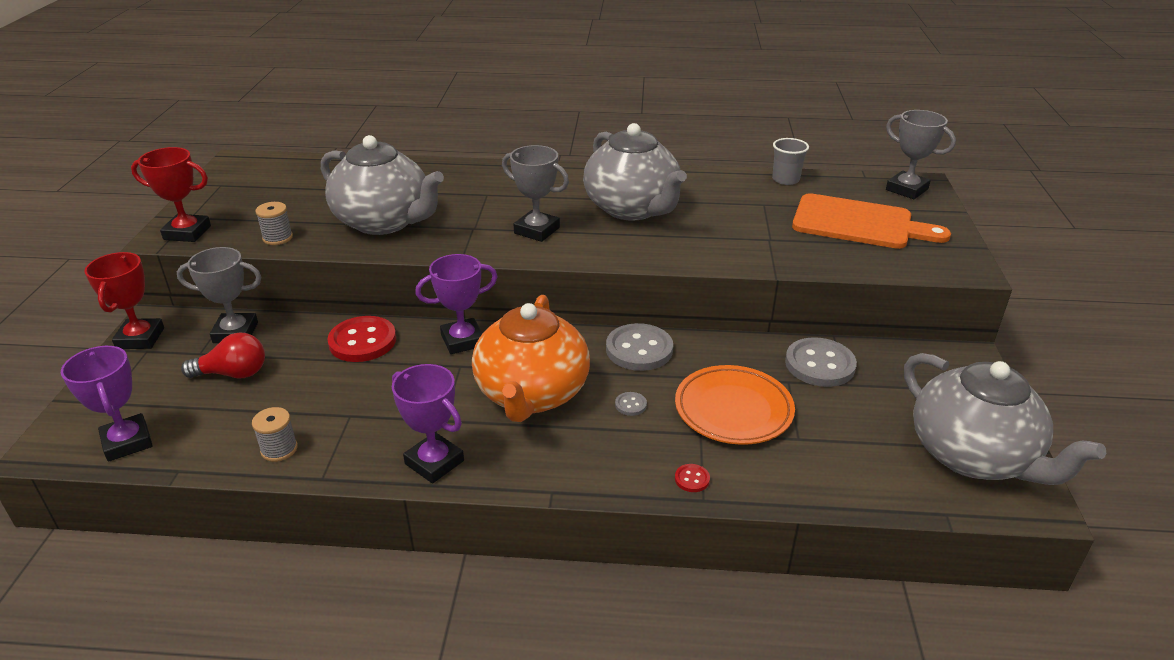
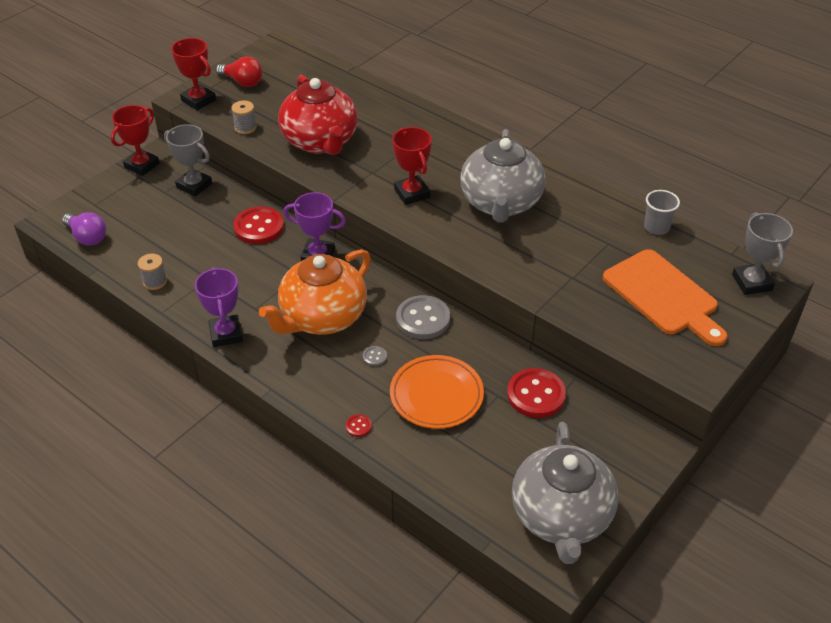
camera: 35 degrees right, 10 degrees up
(127, 442) = (87, 237): purple trophy -> purple light bulb
(233, 374) = (170, 216): red light bulb -> red light bulb (242, 82)
(384, 222) = (320, 142): grey teapot -> red teapot
(537, 230) = (412, 193): grey trophy -> red trophy
(819, 364) = (536, 395): grey button -> red button

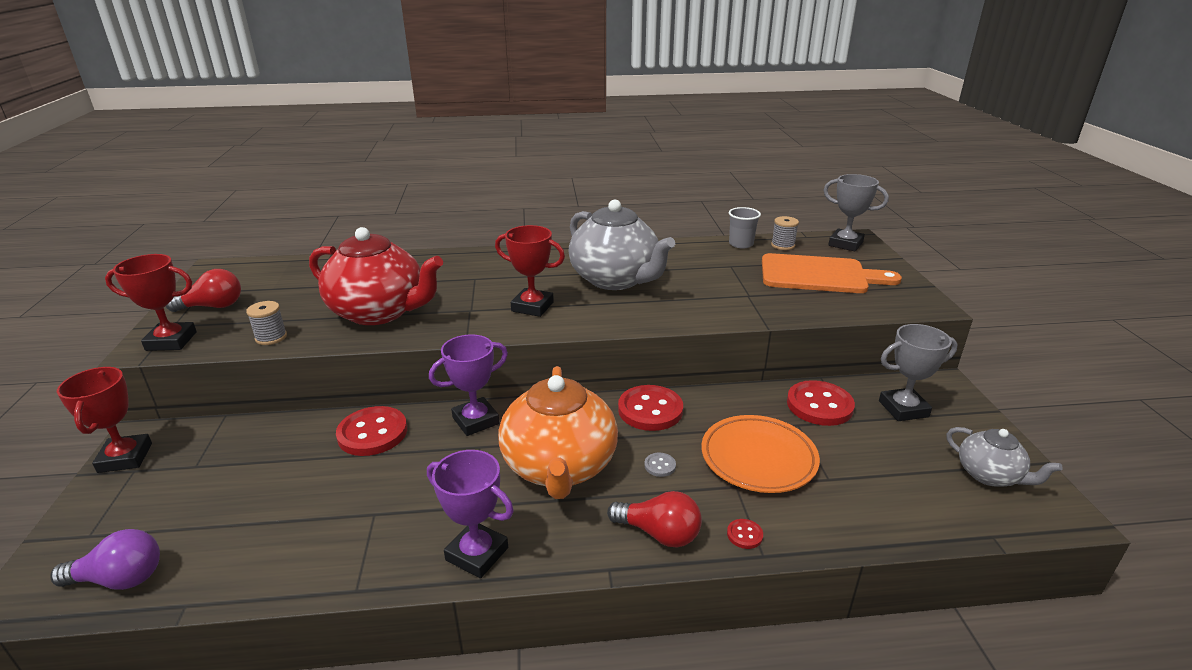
camera: 45 degrees left, 15 degrees down
(155, 281) = (301, 563): grey spool -> grey spool (783, 245)
(194, 186) = (233, 439): grey trophy -> grey trophy (903, 409)
(318, 391) = (659, 533): none -> red light bulb
(423, 319) = (650, 410): grey button -> red button
(561, 516) = (989, 475): grey teapot -> grey teapot, size x0.52

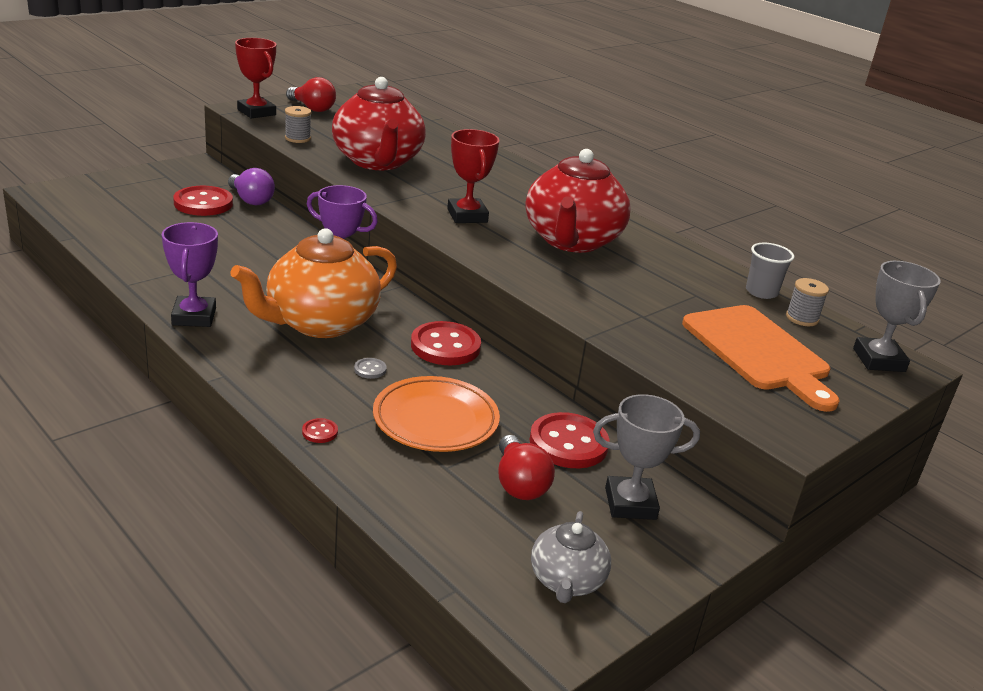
camera: 50 degrees right, 0 degrees up
(120, 579) = (79, 211): purple light bulb -> purple light bulb (251, 200)
(125, 458) = (175, 169): red trophy -> none
(372, 433) = (281, 236): red button -> red button (203, 203)
(615, 279) = (571, 241): grey teapot -> red teapot
(659, 533) = (283, 388): red light bulb -> red light bulb (519, 483)
(903, 409) = (630, 504): grey trophy -> grey trophy turned 45 degrees counterclockwise

